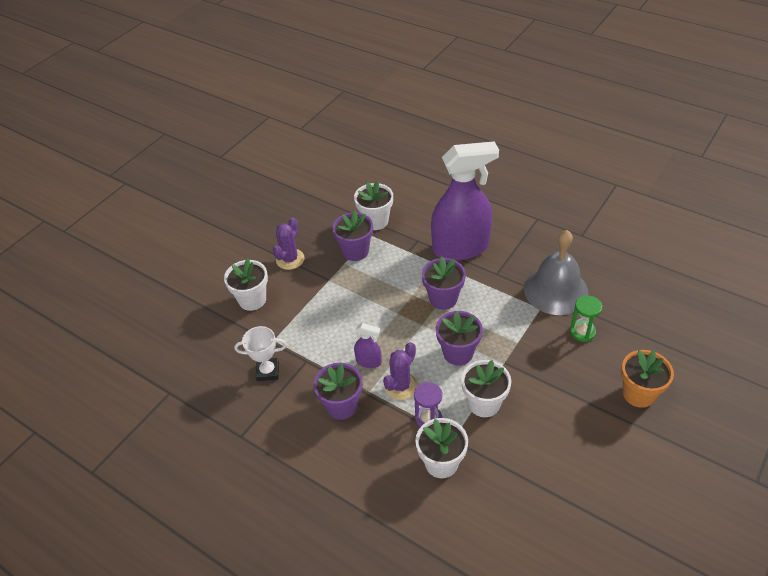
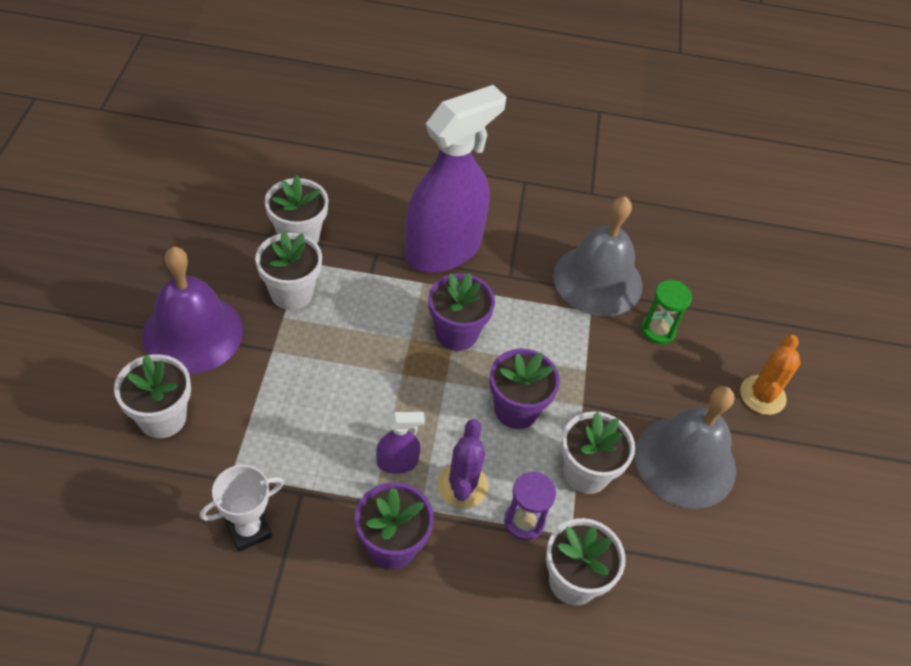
camera: 35 degrees left, 5 degrees up
(290, 259) = (192, 333): purple cactus -> purple bell
(355, 251) = (291, 293): purple flower pot -> white flower pot
(557, 418) = (685, 461): none -> grey bell
(638, 394) = (762, 395): orange flower pot -> orange cactus

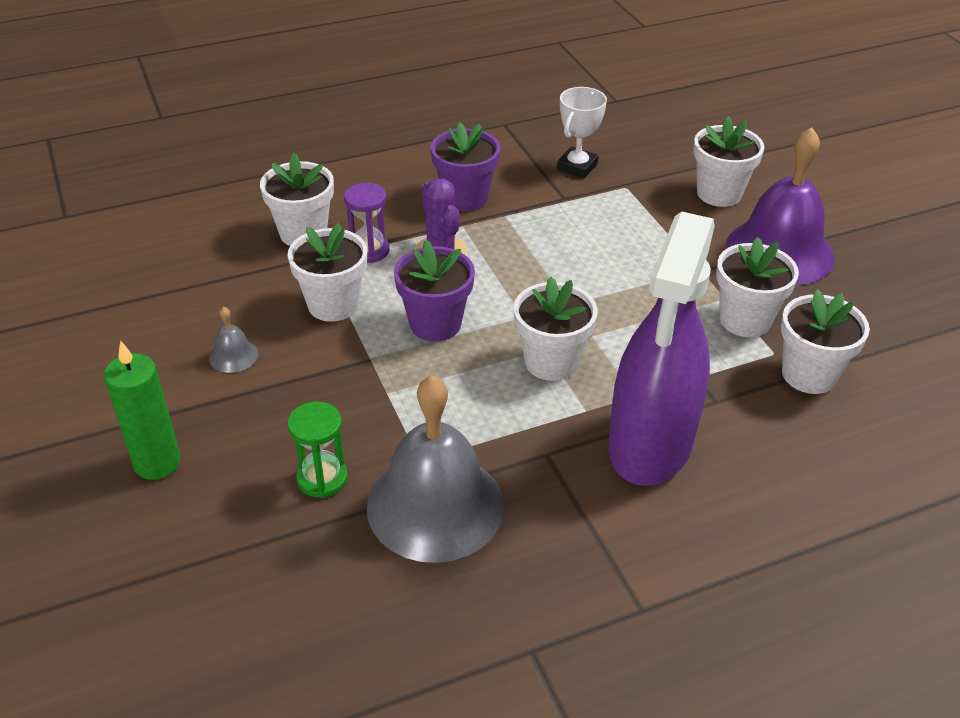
camera: 155 degrees right, 10 degrees down
(397, 462) = (509, 243): purple spray bottle -> none
(456, 333) = (551, 362): purple flower pot -> white flower pot
(685, 461) = (233, 355): grey bell -> grey bell, size x0.41
(762, 395) = (157, 463): orange cactus -> green candle

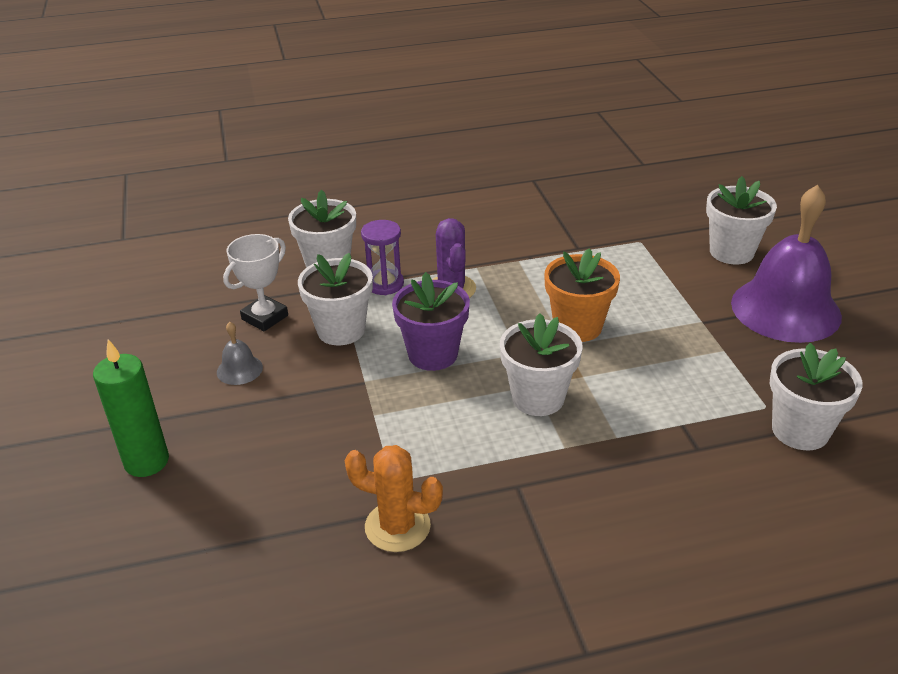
camera: 10 degrees right, 5 degrees down
(322, 478) = (295, 490): green hourglass -> none
(435, 505) = (397, 526): grey bell -> orange cactus
(465, 198) = (484, 242): purple flower pot -> none
(577, 166) = (596, 220): white trophy -> white trophy (265, 317)
(578, 284) = (577, 327): none -> orange flower pot
(650, 444) = (624, 486): purple spray bottle -> none
(745, 320) = (740, 372): white flower pot -> none

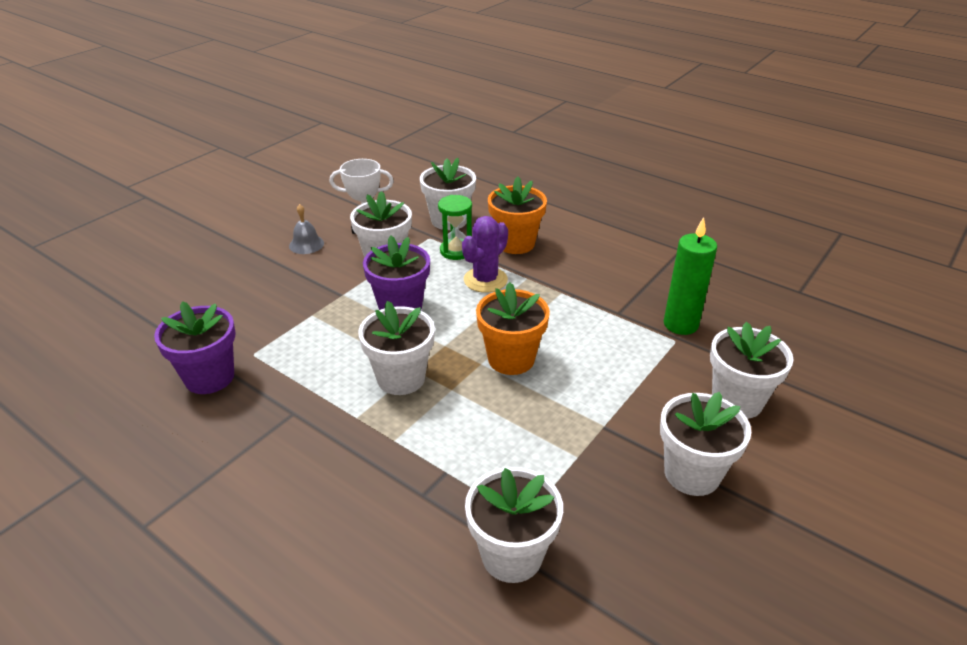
camera: 50 degrees right, 0 degrees up
(146, 461) = (196, 257): green candle -> green candle (680, 324)
(385, 284) = (456, 251): purple hourglass -> green hourglass
(397, 526) = (209, 377): orange cactus -> purple flower pot
(417, 248) = (515, 243): none -> orange flower pot
(785, 309) = (692, 474): purple bell -> white flower pot

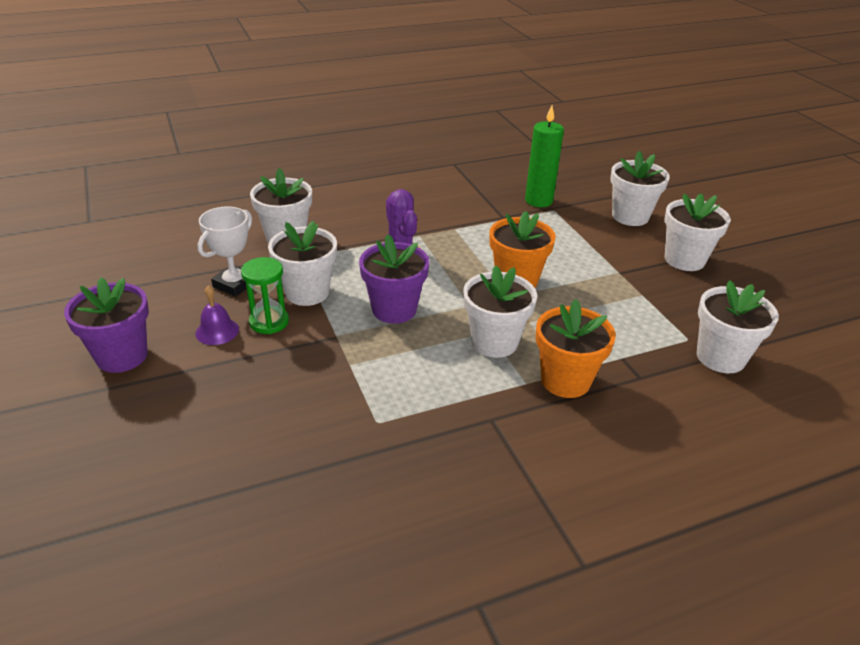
camera: 60 degrees left, 0 degrees up
(209, 377) = (389, 464): purple flower pot -> purple flower pot (122, 356)
(306, 244) = (217, 331): grey bell -> purple bell
(456, 251) = (340, 252): green hourglass -> green hourglass (269, 322)
(515, 243) = (364, 221): orange flower pot -> orange flower pot (565, 380)

